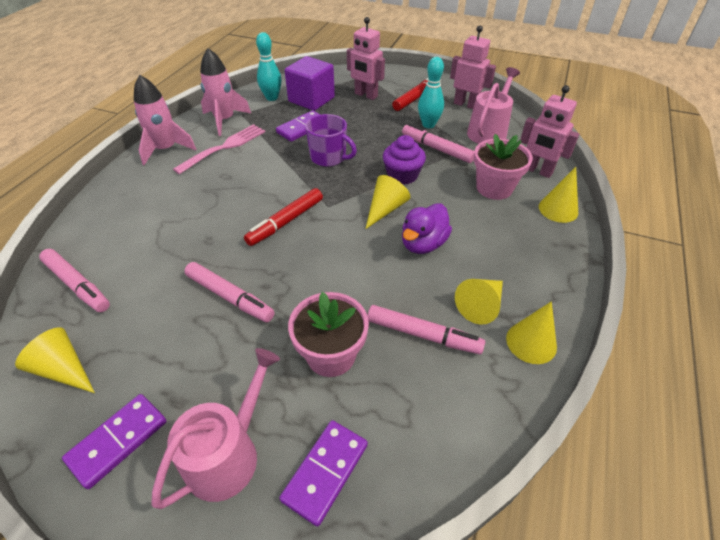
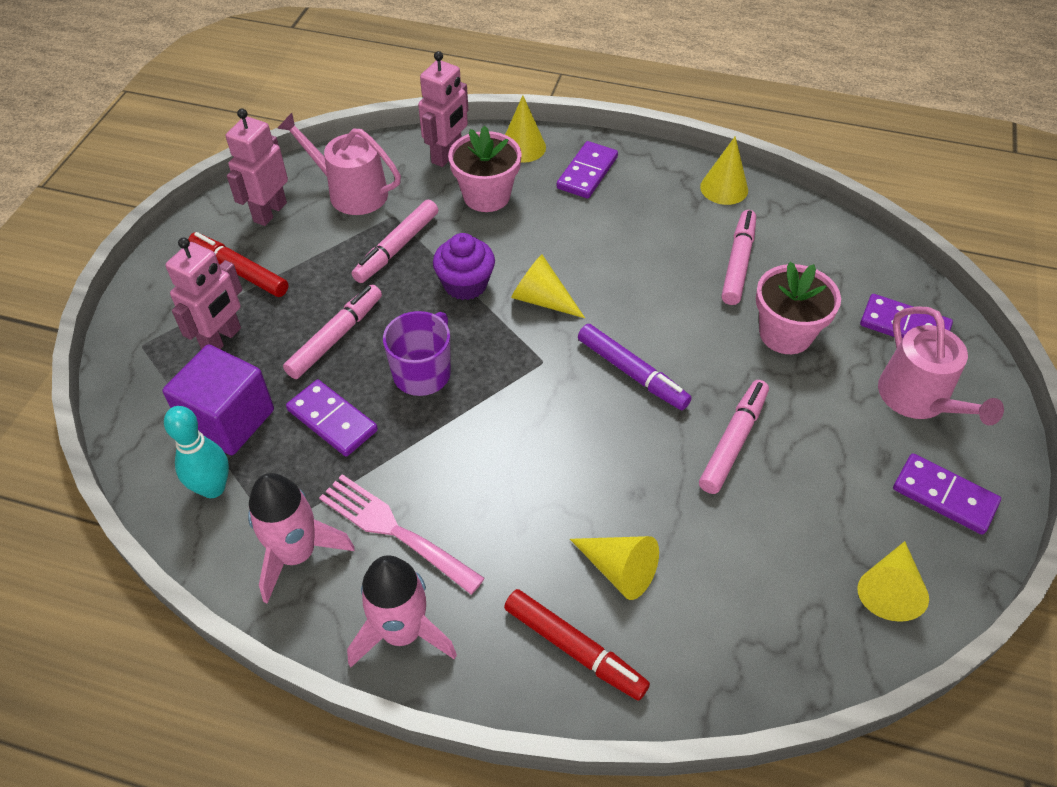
camera: 95 degrees left, 5 degrees up
(77, 285) = (760, 637): pink marker -> pink marker (335, 337)
(228, 454) = (918, 399): pink watering can -> pink watering can turned 135 degrees counterclockwise
(286, 222) = (583, 405): red marker -> red marker (574, 648)
(309, 248) = (631, 372): none -> purple marker
(423, 244) = (603, 263): purple duck -> none
(428, 125) = (329, 256): turquoise bowling pin -> none
(481, 305) = (687, 219): yellow cone -> yellow cone (619, 570)
(533, 244) = (587, 173): none -> purple domino

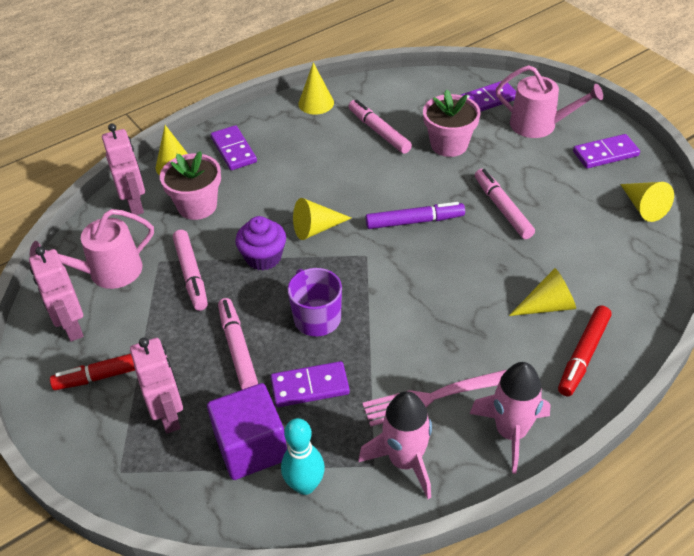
camera: 50 degrees left, 5 degrees down
(574, 648) = (583, 355): red marker -> red marker turned 135 degrees clockwise

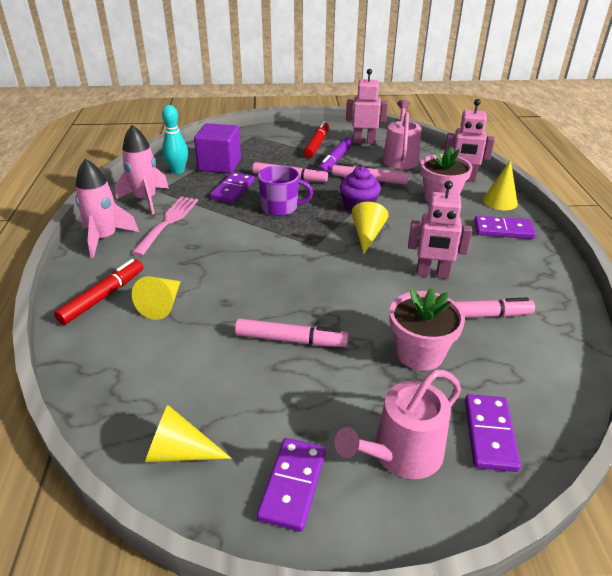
camera: 120 degrees right, 10 degrees down
(169, 416) = (269, 151): pink robot -> pink robot (432, 274)
(316, 103) = (557, 295): yellow cone -> none
(414, 221) = (328, 282): purple marker -> purple marker (335, 161)
(583, 355) = (102, 297): red marker -> red marker turned 60 degrees clockwise

